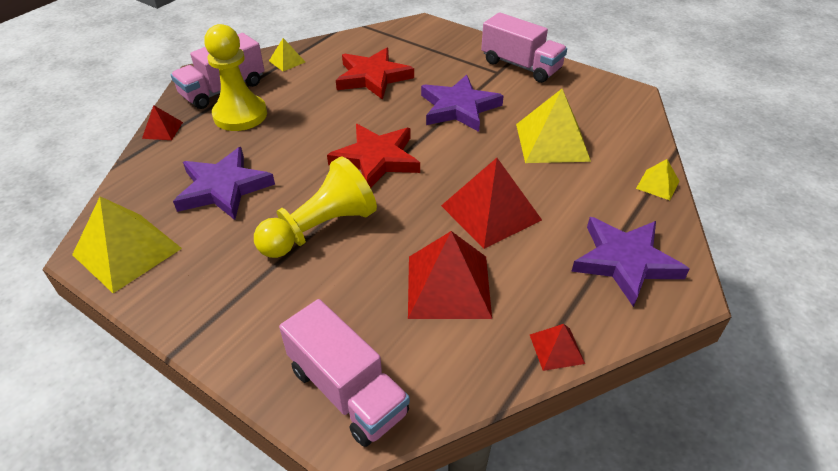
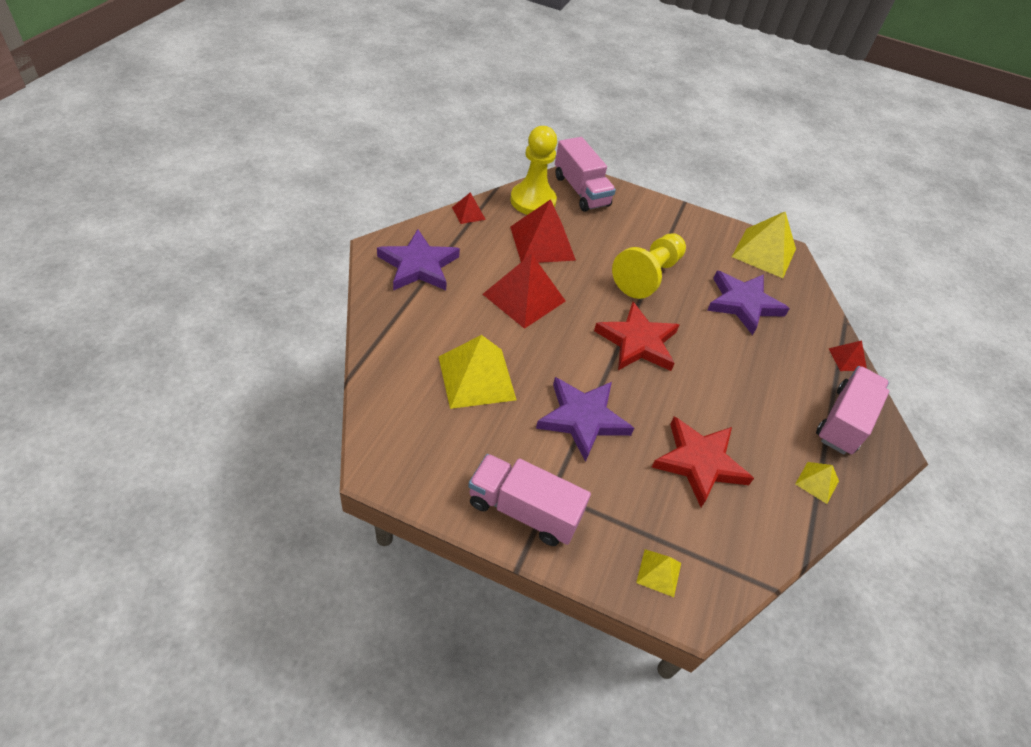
camera: 160 degrees right, 5 degrees up
(240, 115) = (796, 385): yellow pawn -> yellow pawn (533, 201)
(347, 390) = (581, 191): pink truck -> pink truck turned 150 degrees counterclockwise
(657, 184) = (378, 335): yellow pyramid -> yellow pyramid (659, 572)

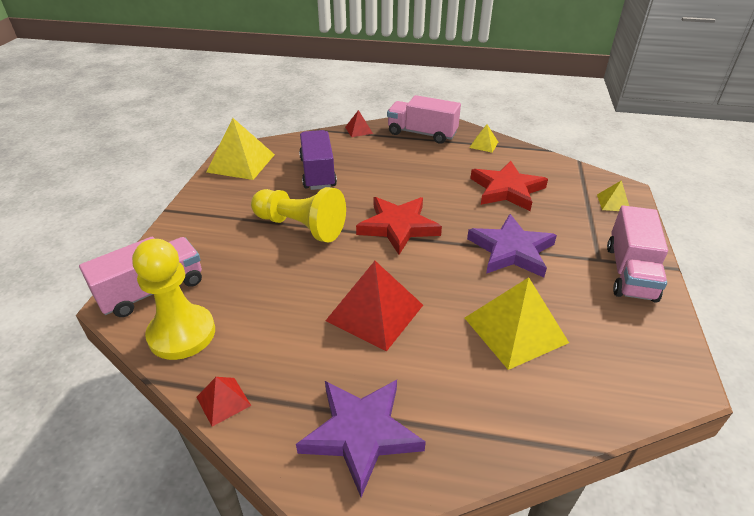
camera: 95 degrees left, 10 degrees down
(542, 243) = (271, 311): red pyramid -> none
(743, 304) = (318, 173): purple star -> purple truck

